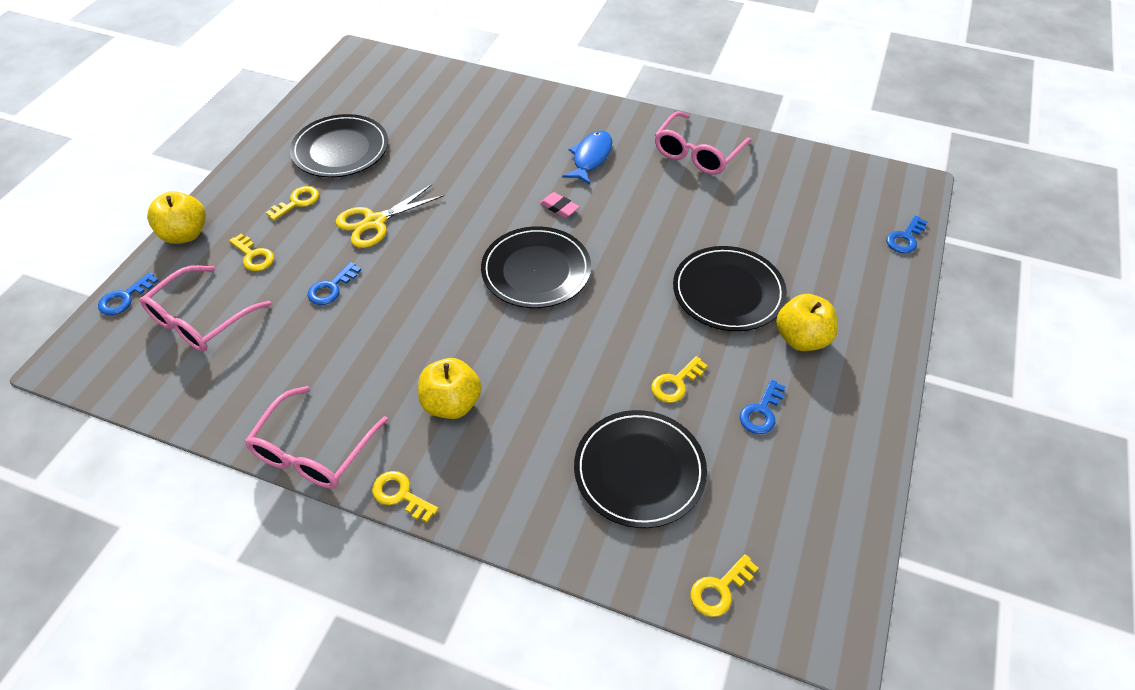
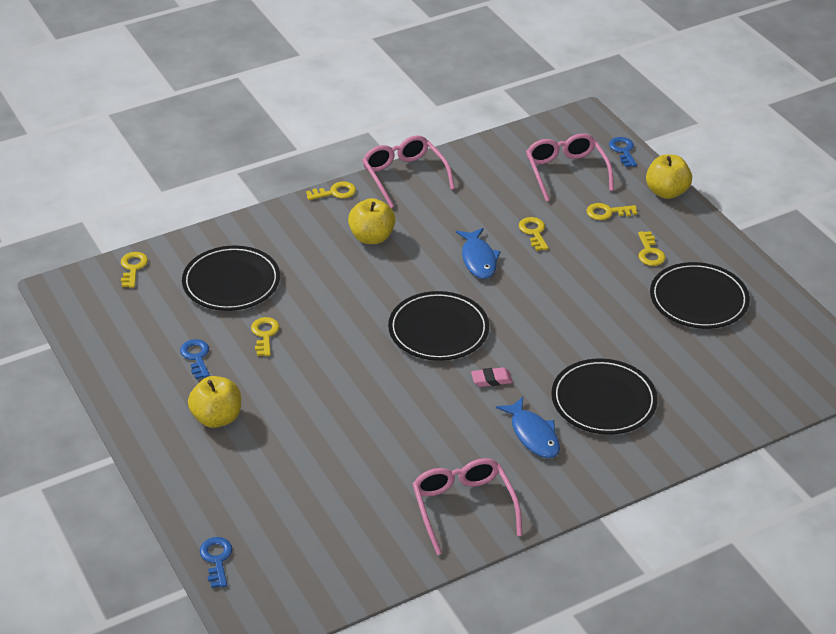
camera: 130 degrees right, 10 degrees down
(331, 288) = (533, 232): blue key -> yellow key
(375, 222) = (583, 279): yellow scissors -> none
(410, 302) = (478, 259): none -> blue fish
(728, 292) = (300, 412): black plate -> black plate (603, 400)

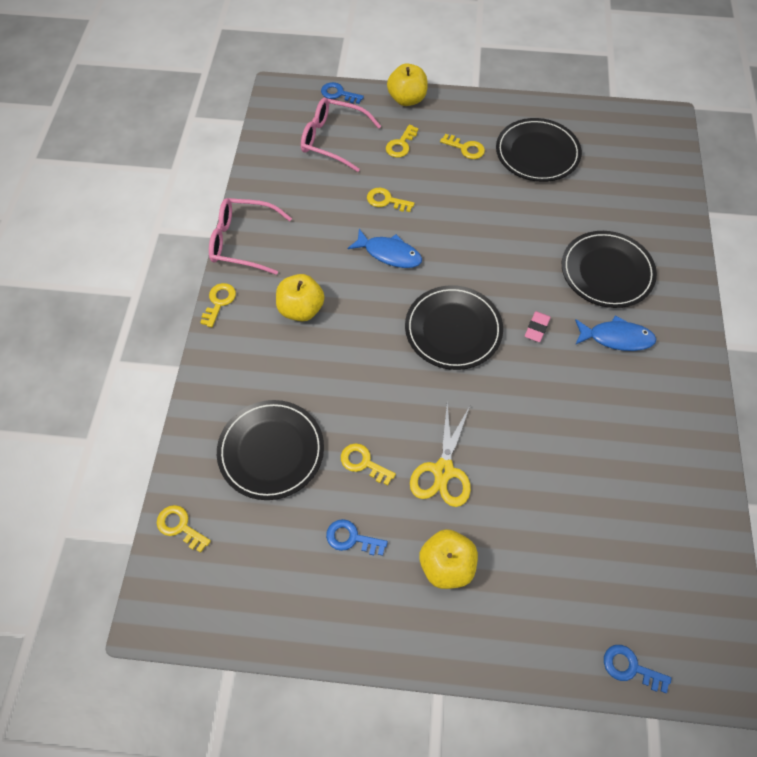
camera: 55 degrees left, 20 degrees up
(297, 381) = (443, 471): none -> yellow scissors
(463, 507) = (670, 433): pink glasses -> none

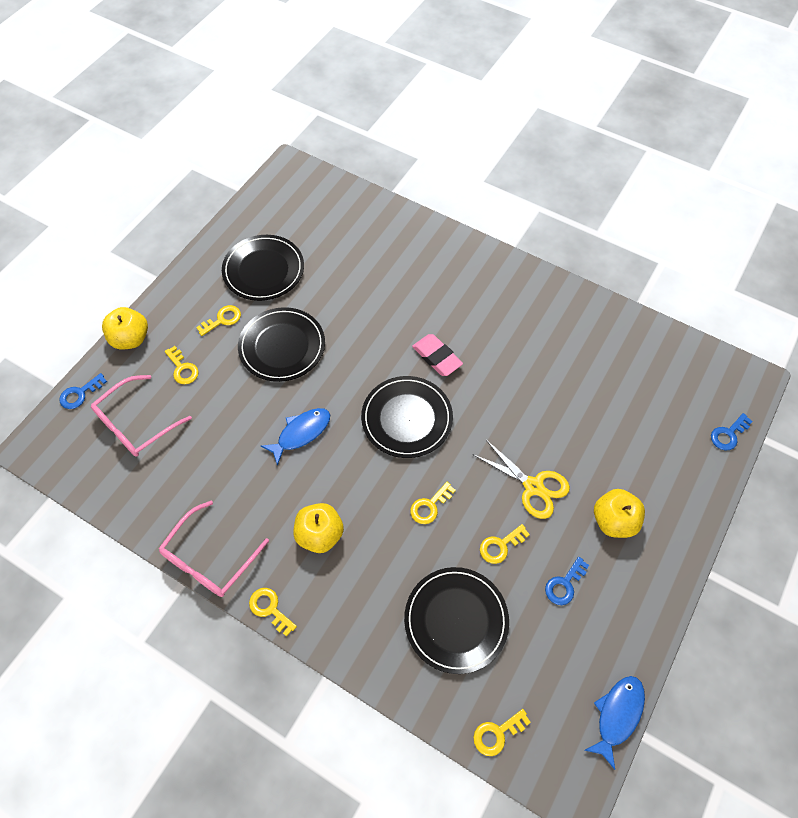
camera: 65 degrees left, 0 degrees up
(386, 200) = (240, 410): yellow key -> yellow key (430, 506)
(537, 328) = (437, 357): pink eraser -> pink eraser, size x1.58
(607, 272) = (410, 284): black plate -> black plate (282, 346)
(616, 338) = (472, 309): blue fish -> blue fish (617, 715)

